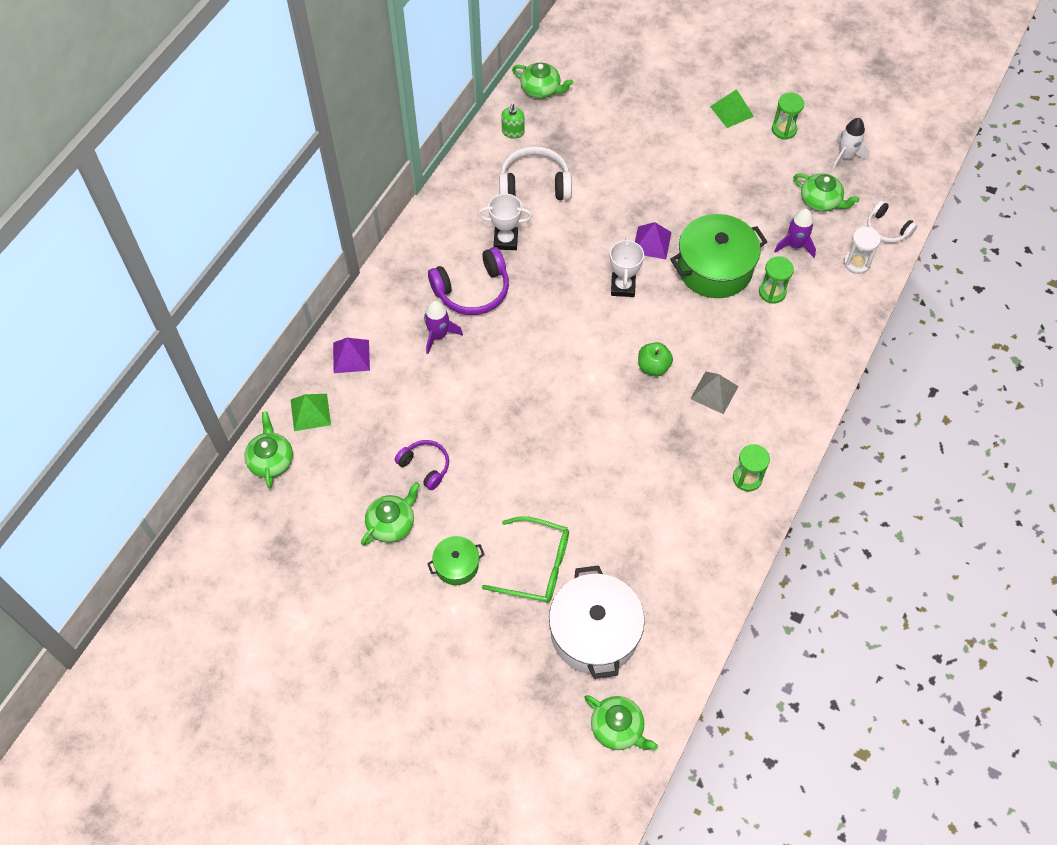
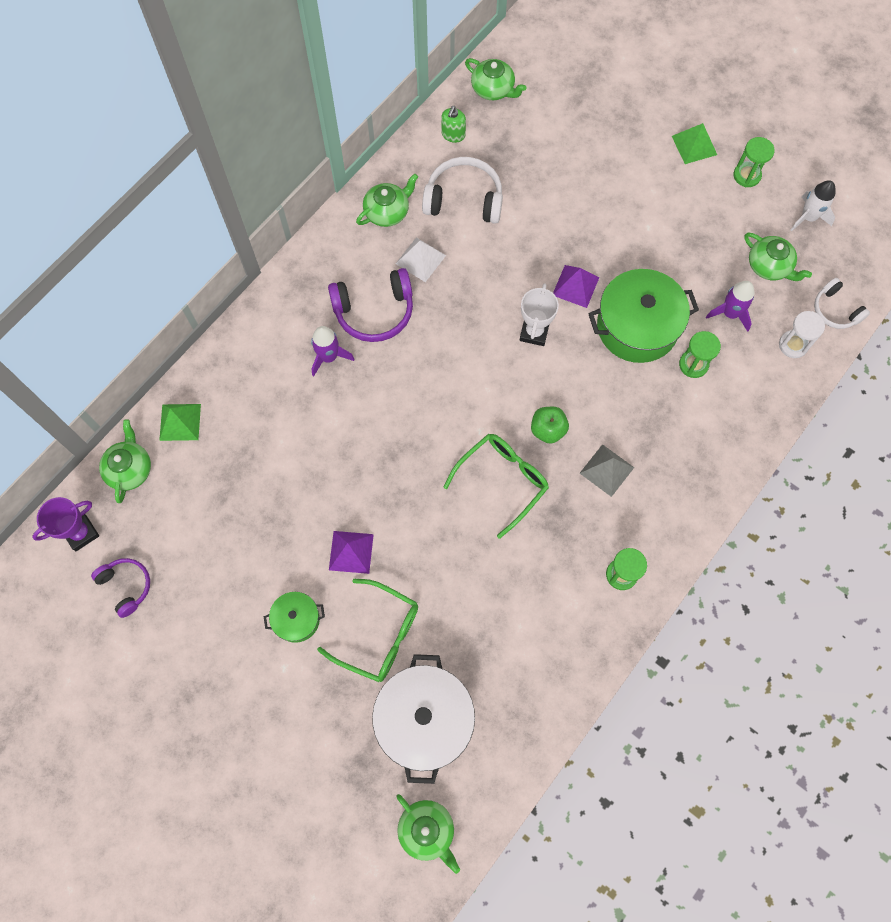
camera: 10 degrees right, 10 degrees up
(235, 523) = (81, 533): none -> purple trophy
(351, 356) = (233, 366): purple pyramid -> purple pyramid (351, 552)
(392, 523) = (239, 561): green teapot -> green teapot (387, 211)
(425, 466) = (286, 503): purple headphones -> purple headphones (126, 586)
(505, 240) = (420, 259): white trophy -> white pyramid
(621, 416) = (502, 481): none -> green glasses

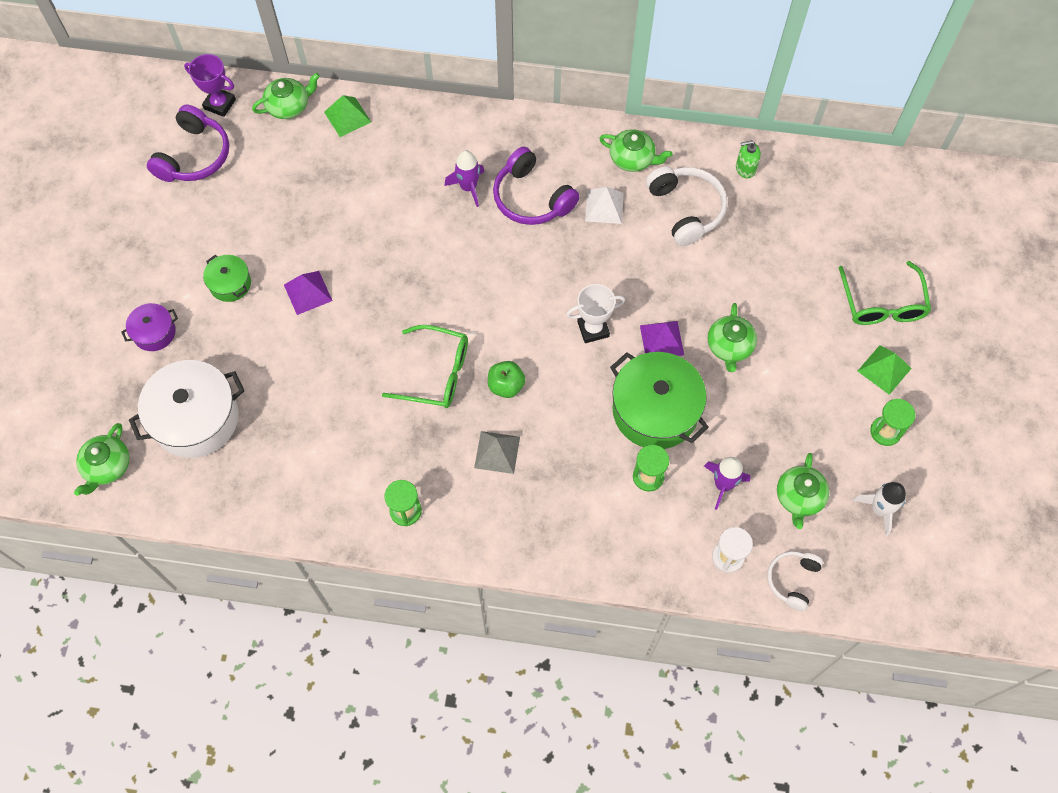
camera: 60 degrees right, 5 degrees down
(126, 586) = (194, 156): purple headphones -> purple headphones, size x1.63
(306, 718) = (154, 332): none -> purple pot
(379, 635) = (249, 349): green glasses -> green glasses (882, 303)
(493, 89) = (816, 175): green teapot -> green teapot (729, 346)

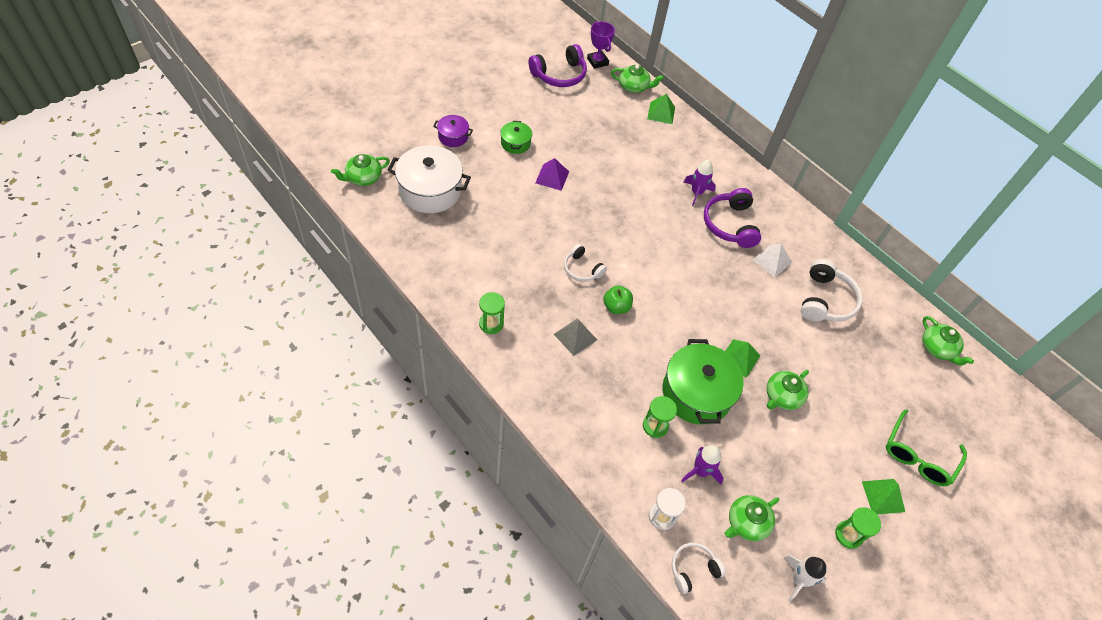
camera: 35 degrees right, 10 degrees down
(436, 373) = (582, 269): green glasses -> white headphones
(593, 329) = (700, 318): white trophy -> none
(633, 159) = (815, 249): green teapot -> green teapot (937, 348)
(661, 340) = (739, 358): purple pyramid -> green pyramid
(745, 168) = (888, 307): green soap dispenser -> none

